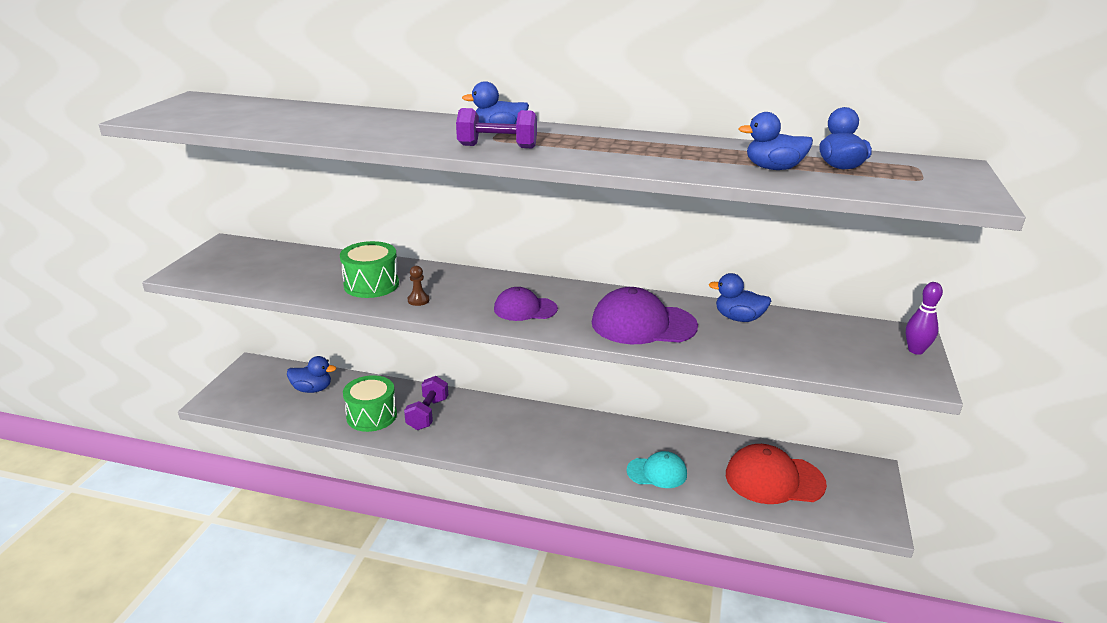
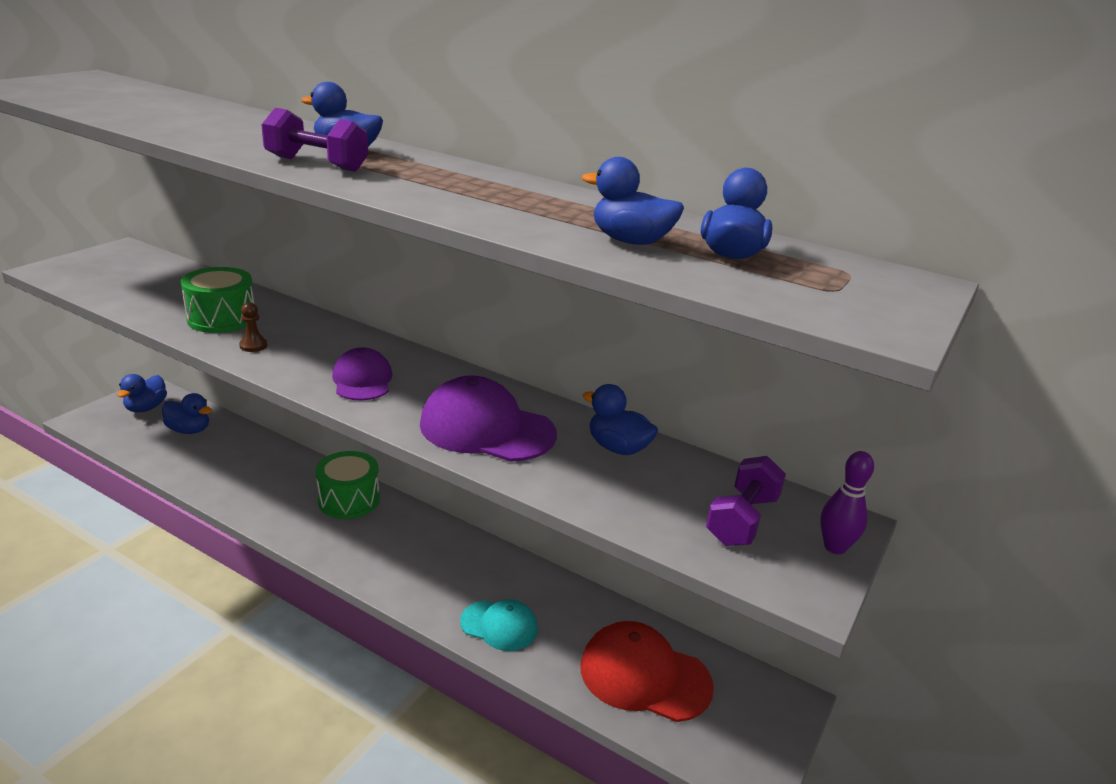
camera: 15 degrees right, 0 degrees up
(260, 380) = (146, 408): none -> blue duck
(371, 416) = (226, 474): green drum -> green drum (349, 500)
(427, 414) = (286, 486): purple dumbbell -> purple dumbbell (742, 520)
(525, 309) = (362, 380): purple cap -> purple cap turned 60 degrees clockwise

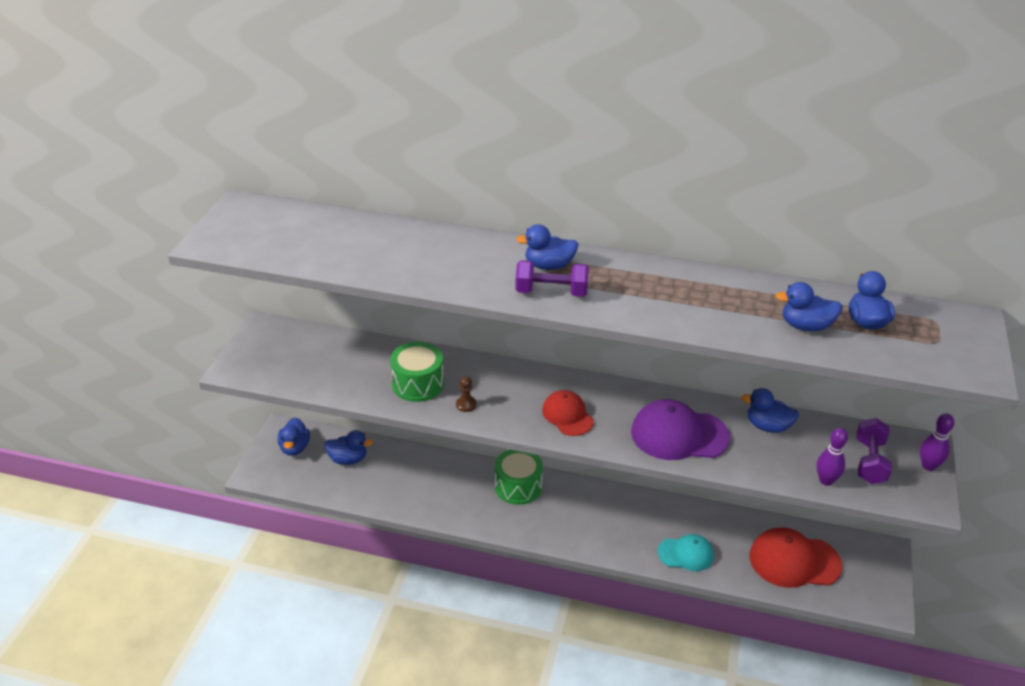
camera: 15 degrees left, 10 degrees up
(362, 380) = (567, 415): purple cap -> red cap
(657, 525) = (826, 480): none -> purple bowling pin

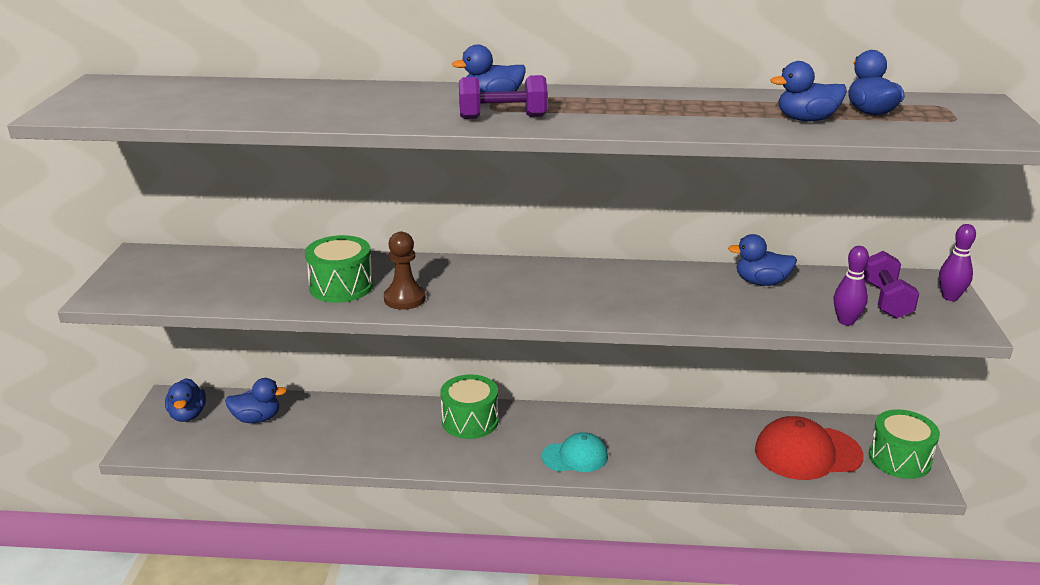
camera: 10 degrees left, 10 degrees down
(466, 404) = (404, 299): brown pawn -> brown pawn, size x1.66
(567, 415) = (529, 296): red cap -> none
(679, 434) = (664, 299): purple cap -> none
(686, 554) = (683, 462): turquoise cap -> turquoise cap (575, 456)
(873, 579) = (899, 459): none -> green drum

